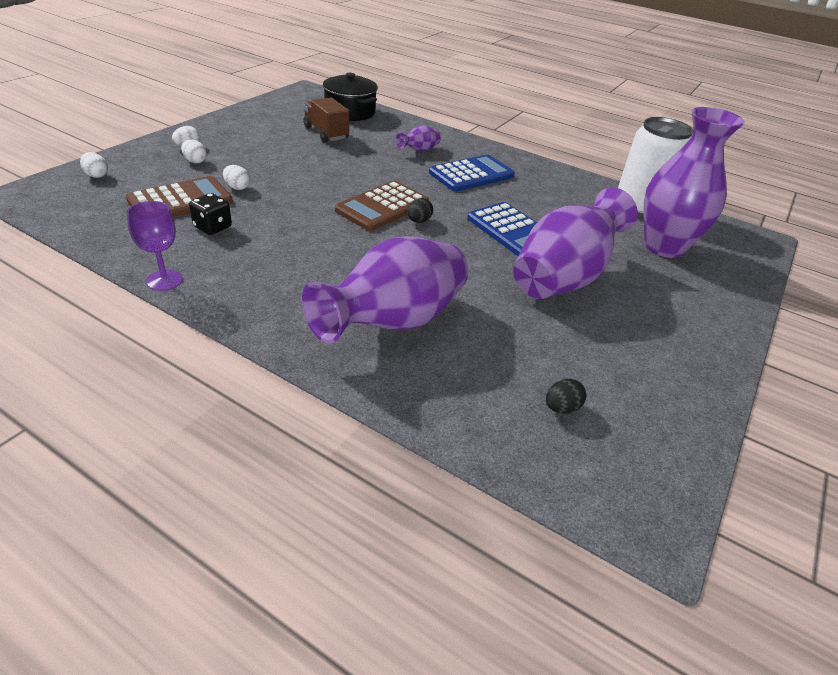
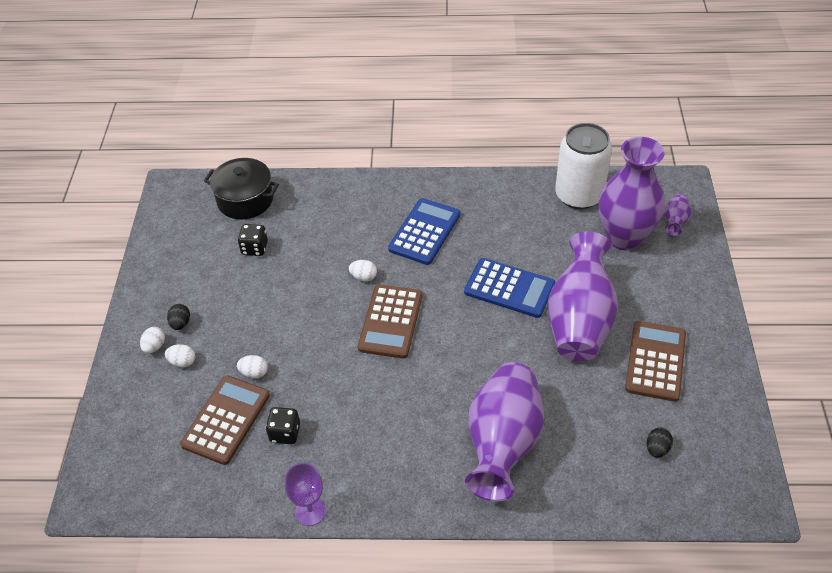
camera: 25 degrees left, 10 degrees up
(96, 175) = (120, 435): white egg -> white egg (363, 277)
(326, 133) = (254, 248): brown truck -> black dice
(419, 150) = (356, 223): purple vase -> purple vase (674, 222)
(419, 221) = (432, 321): black egg -> black egg (180, 323)
(623, 340) = (655, 361): none -> brown calculator

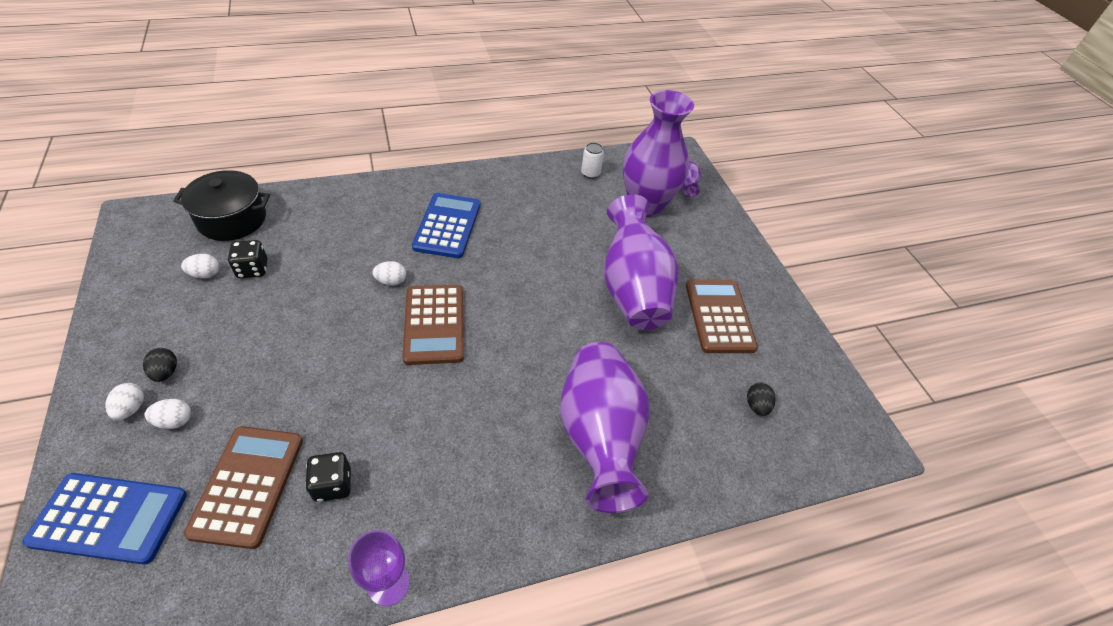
camera: 25 degrees left, 0 degrees up
(254, 373) = (277, 415): white egg -> white egg (205, 274)
(509, 288) = (552, 269): blue calculator -> blue calculator (109, 518)
(579, 195) = (590, 173): white can -> white can, size x0.41

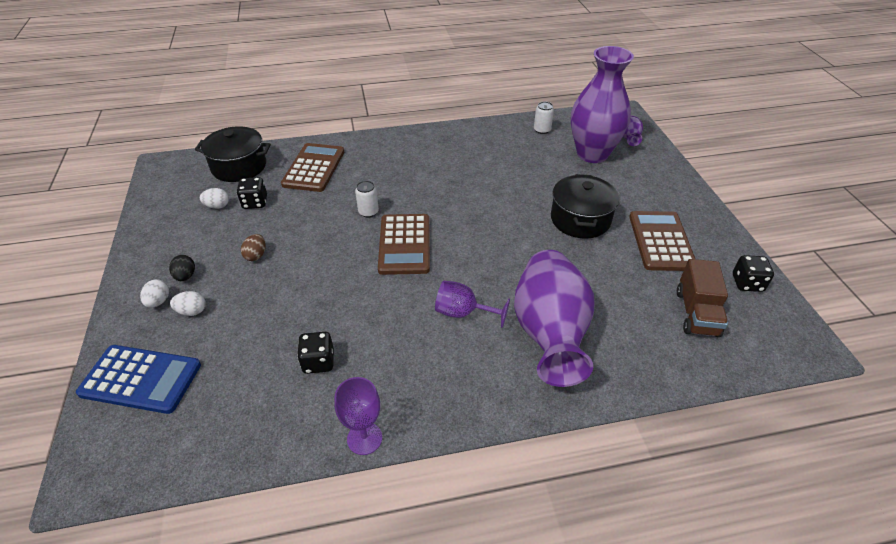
camera: 10 degrees right, 5 degrees down
(248, 485) = (249, 360): brown calculator -> brown calculator (314, 168)
(255, 342) = (256, 255): none -> brown egg
(391, 281) = (368, 212): white egg -> white can
(447, 226) = (416, 171): blue calculator -> none
(502, 413) = (463, 313): none -> purple goblet
(632, 289) = (580, 219): purple vase -> black pot
(756, 406) = (696, 313): black egg -> brown truck
(808, 367) = (747, 283): none -> black dice

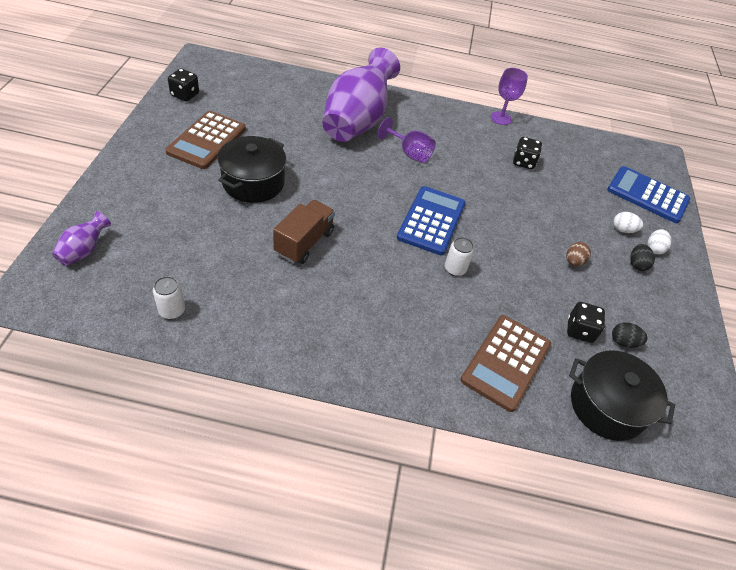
camera: 165 degrees left, 5 degrees up
(217, 206) = (623, 342): white egg -> black egg
(404, 244) = (431, 221): brown calculator -> blue calculator
(592, 154) = (154, 247): purple vase -> none
(696, 313) = (245, 95): brown truck -> brown truck (304, 242)

